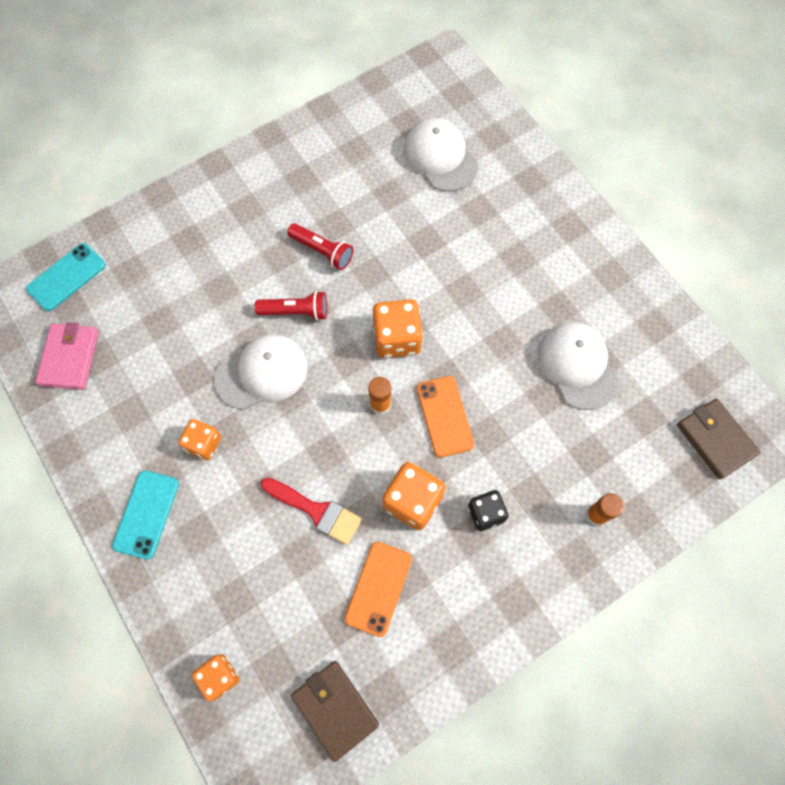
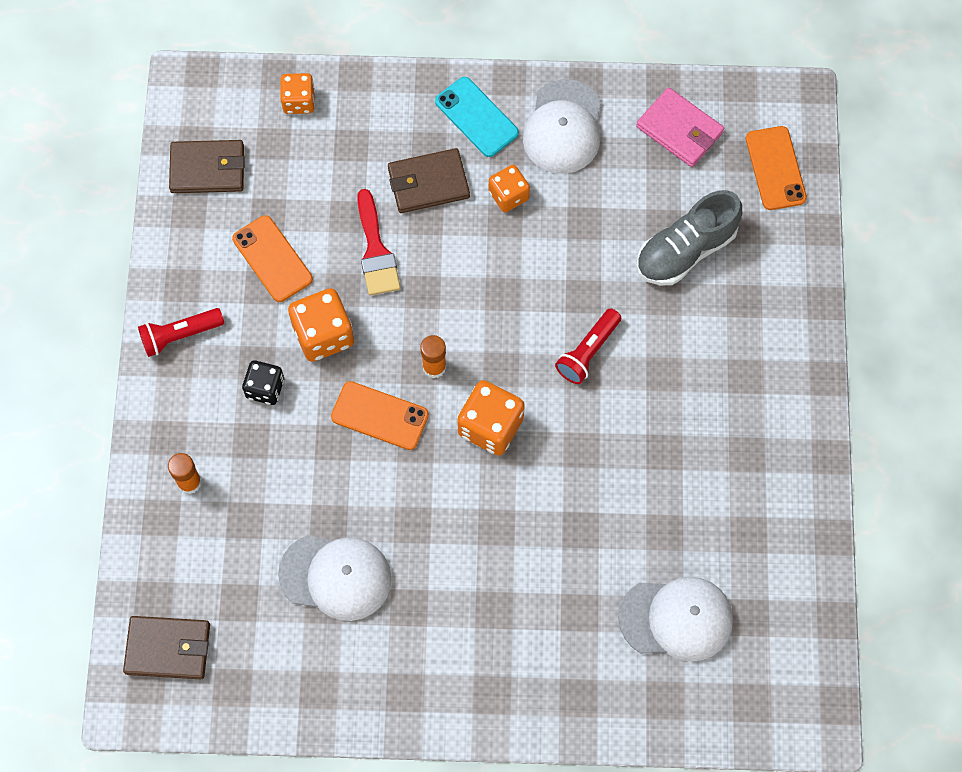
camera: 125 degrees right, 0 degrees up
(66, 277) = (775, 168): turquoise phone -> orange phone
(173, 296) = (685, 250): none -> grey shoe
(230, 511) = (428, 183): none -> brown wallet
(262, 372) = (543, 283): white cap -> white cap (563, 127)
(316, 511) = (376, 251): red brush -> red brush turned 75 degrees counterclockwise
(322, 251) = (640, 419): red flashlight -> red flashlight (180, 335)

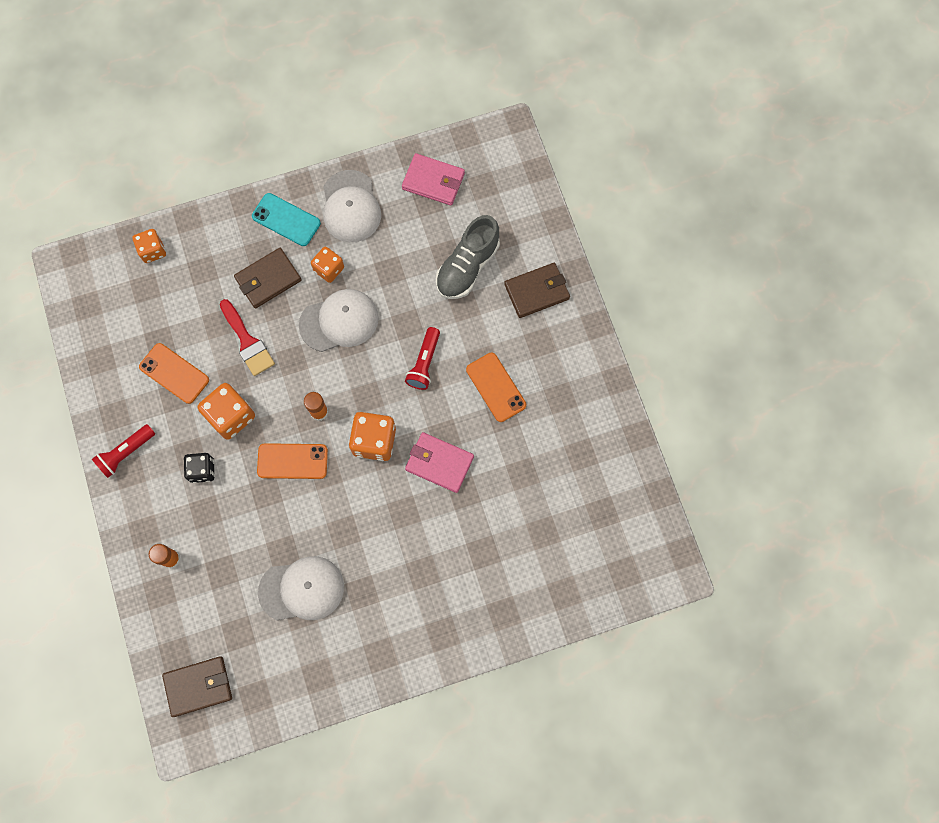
camera: 20 degrees left, 5 degrees up
(207, 169) = (103, 323): brown wallet -> brown wallet (536, 292)
(563, 482) = (439, 463): none -> pink wallet
(676, 619) = (552, 532): white cap -> white cap (339, 321)
(775, 168) = (509, 187): orange phone -> orange phone (496, 387)

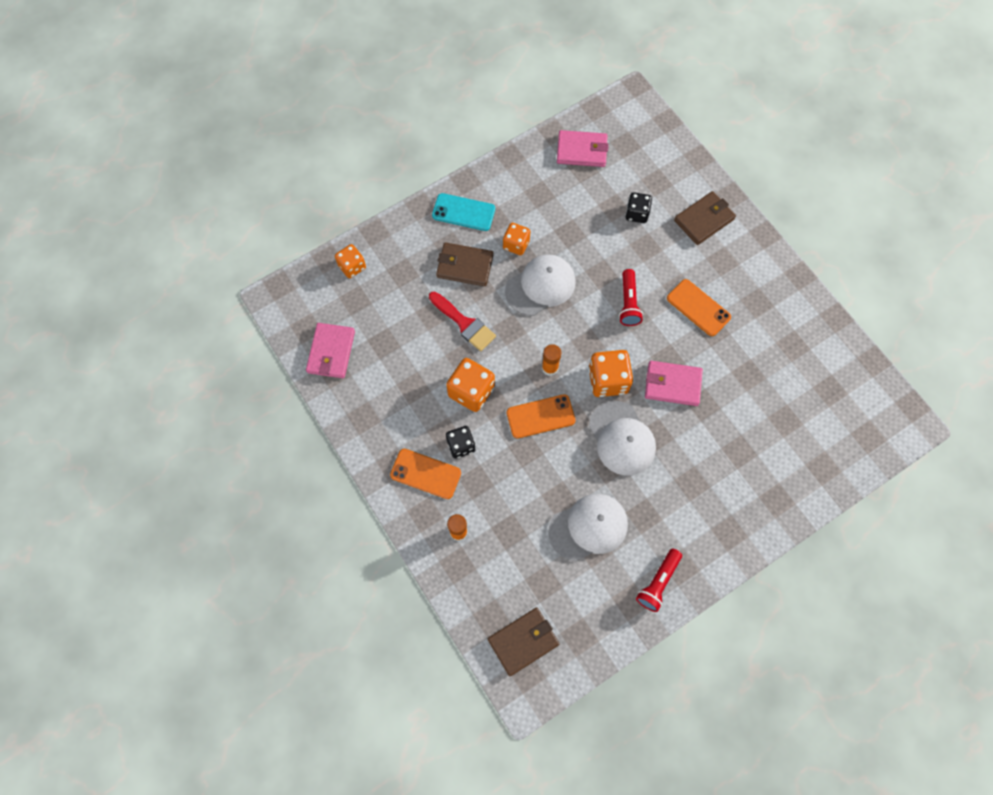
camera: 15 degrees left, 5 degrees down
(104, 337) = (331, 352): none -> pink wallet
(126, 453) = (385, 448): red flashlight -> red flashlight (658, 582)
(174, 373) = (406, 367): orange phone -> orange phone (425, 474)
(268, 279) = (465, 266): brown wallet -> brown wallet turned 60 degrees clockwise
(351, 207) = (517, 188): white cap -> white cap (622, 438)
(467, 267) = (636, 214): grey shoe -> black dice

